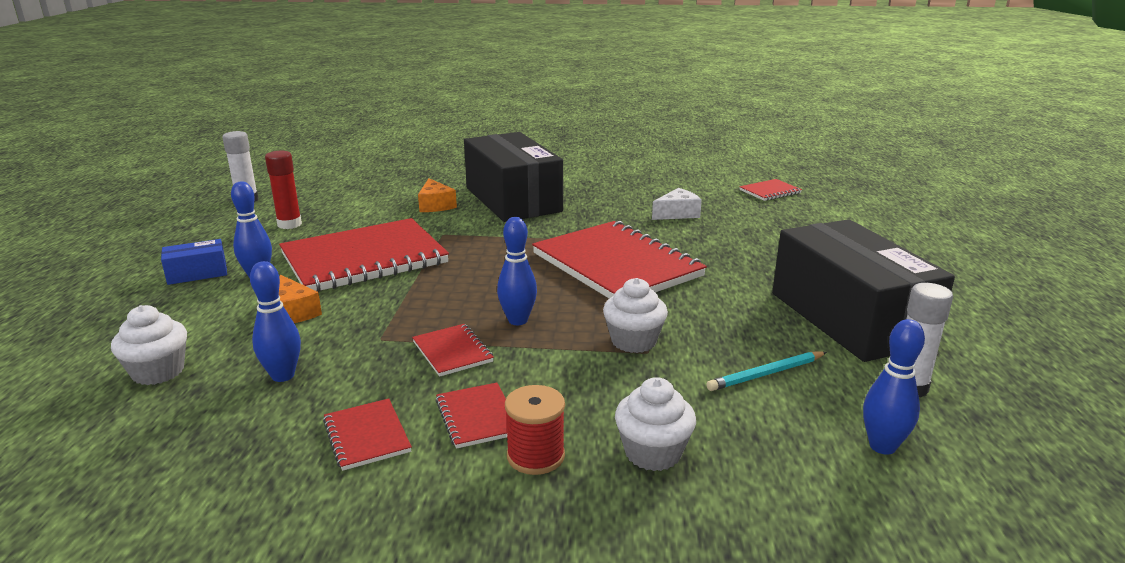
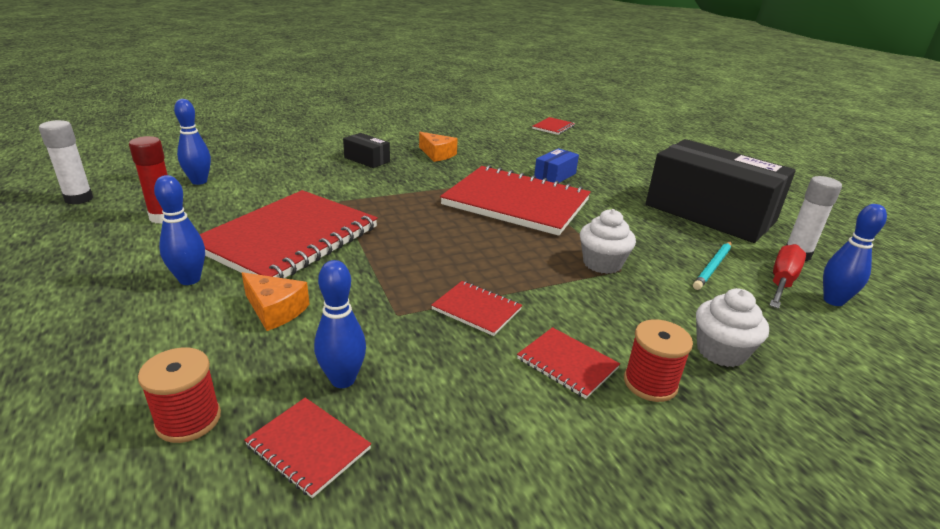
camera: 30 degrees left, 5 degrees up
(158, 372) = (188, 420): white cupcake -> red spool
(197, 273) = (108, 292): blue box -> blue box (555, 176)
(367, 436) = (497, 414): red notebook -> red notebook (308, 447)
(435, 205) = (300, 175): orange cheese -> orange cheese (437, 154)
(513, 199) = (367, 159): black box -> black box, size x0.42
(518, 320) = (497, 267): blue bowling pin -> blue bowling pin (199, 181)
(677, 214) = (511, 153): white cheese -> none
(838, 410) = (782, 281): none -> red screwdriver

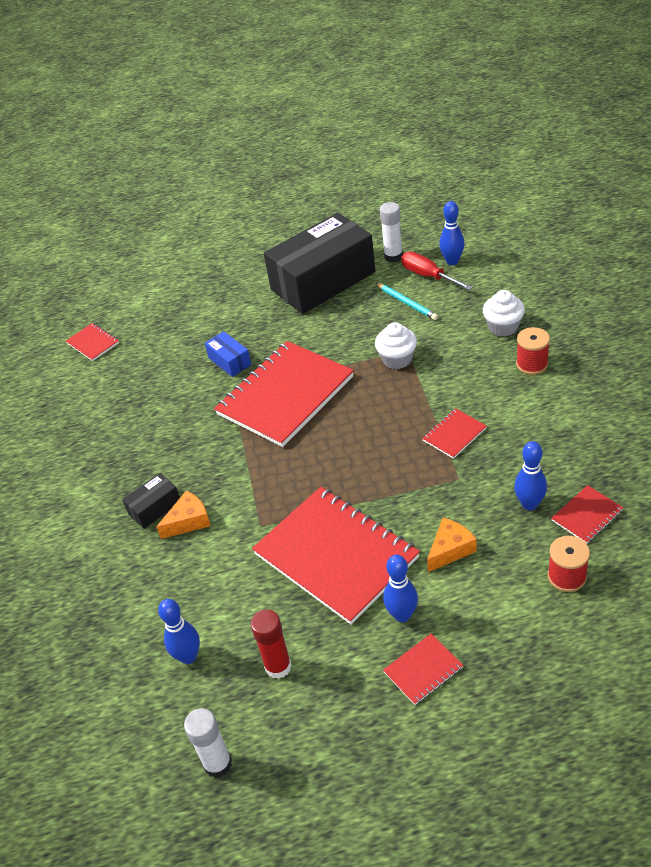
camera: 70 degrees left, 15 degrees up
(437, 154) = (153, 447): orange cheese -> orange cheese (189, 521)
(567, 363) = (514, 396): red notebook -> red notebook (423, 670)

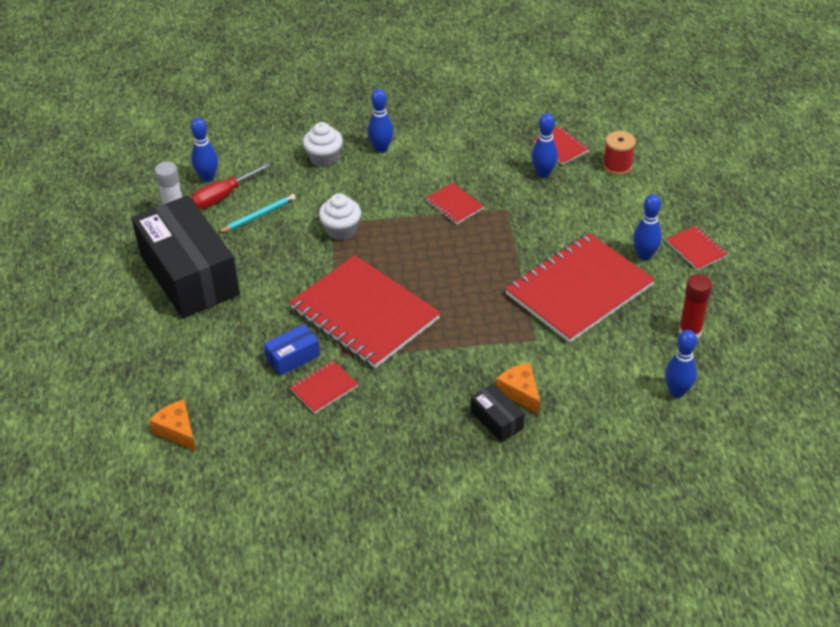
camera: 90 degrees left, 0 degrees up
(93, 343) = (203, 491): red notebook -> red notebook (324, 388)
(218, 764) = (779, 372): white glue stick -> none
(450, 550) = (583, 222): orange cheese -> orange cheese (177, 430)
(532, 364) = (381, 148): red spool -> blue bowling pin

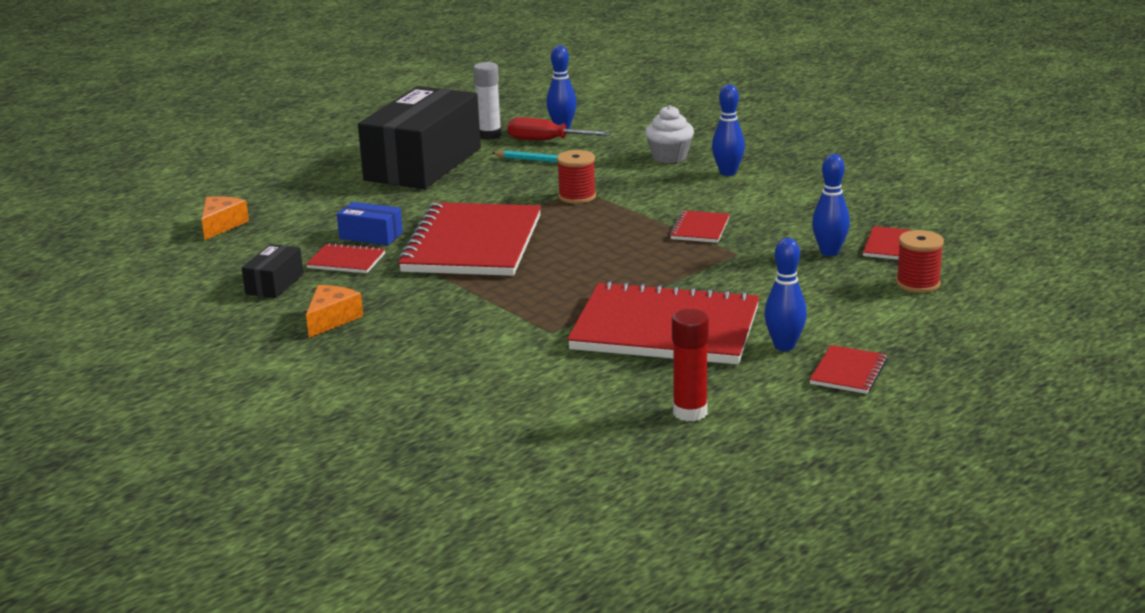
camera: 55 degrees right, 20 degrees down
(341, 230) = (577, 196): white cupcake -> red spool
(496, 420) = (399, 351): black box -> black box (274, 284)
(520, 392) = (457, 349): orange cheese -> orange cheese (332, 319)
(677, 391) = (574, 435): blue bowling pin -> none

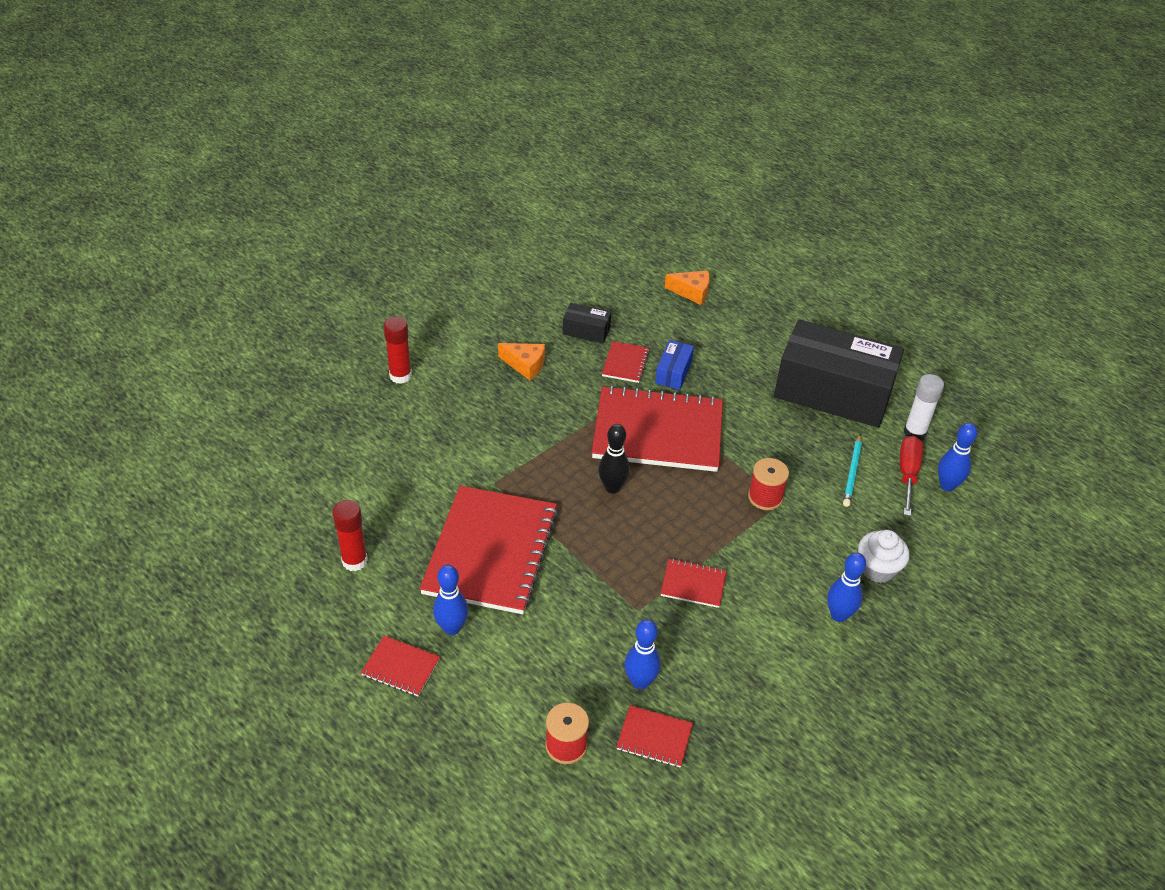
camera: 85 degrees right, 20 degrees up
(330, 405) = (400, 376): none -> red glue stick
(561, 266) = (612, 487): none -> black bowling pin

